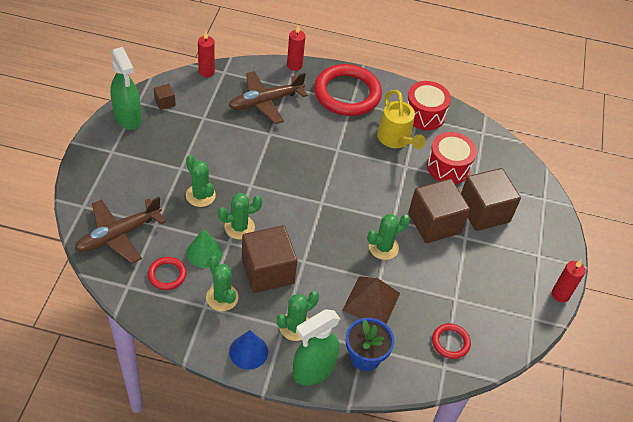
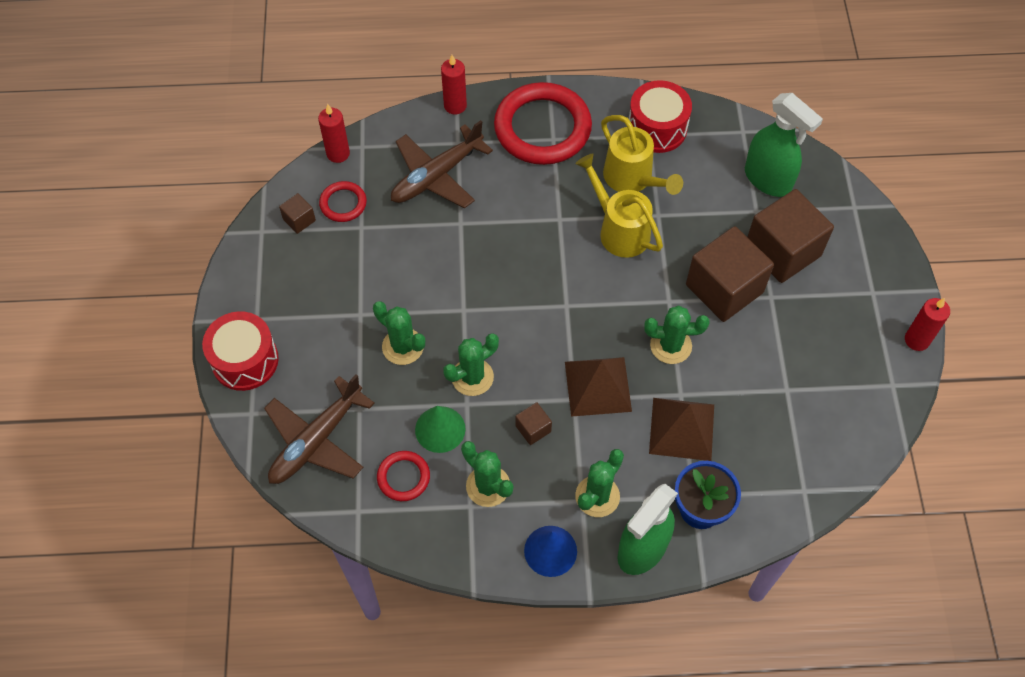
camera: 10 degrees left, 10 degrees up
(128, 118) = (258, 260): green spray bottle -> green spray bottle (768, 180)
(267, 271) = (533, 429): brown cube -> brown cube, size x0.44
(323, 258) = (598, 386): none -> brown pyramid
(375, 167) = (619, 229): none -> yellow watering can
(383, 247) = (670, 345): green cactus -> green cactus turned 45 degrees clockwise
(448, 167) = (715, 198): red drum -> red drum (245, 360)
(450, 342) = (801, 453): red ring -> red ring (343, 203)

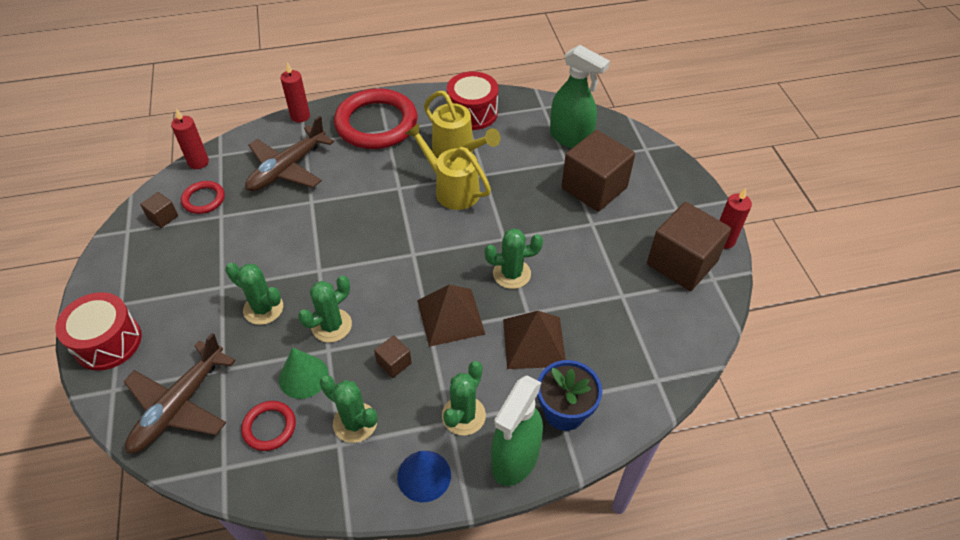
camera: 10 degrees left, 10 degrees down
(724, 288) = (550, 222): brown cube -> brown cube (681, 263)

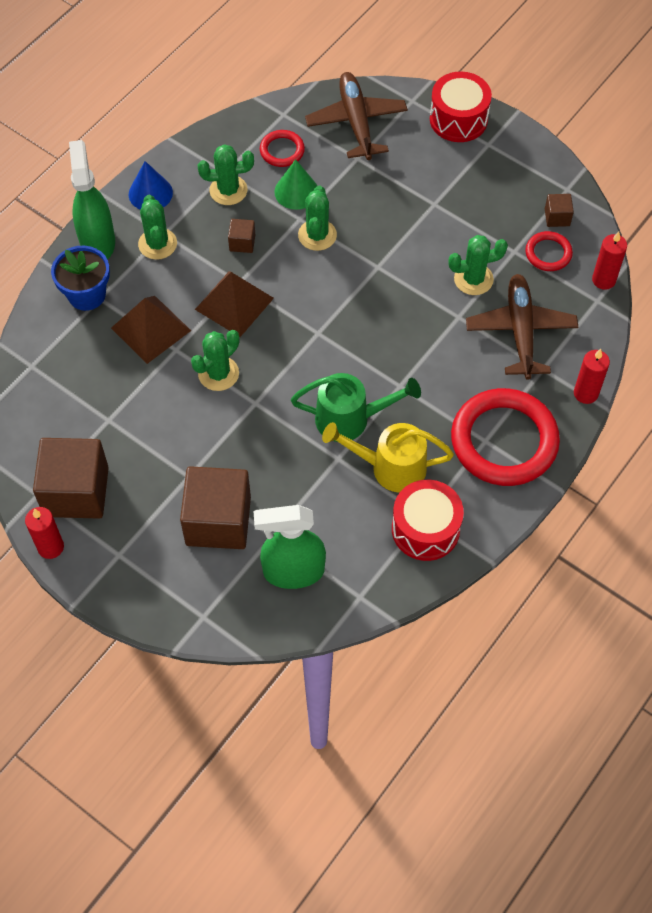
camera: 140 degrees right, 10 degrees up
(263, 308) = (382, 211): green cactus -> green cactus (473, 279)
(451, 189) = (351, 419): yellow watering can -> green watering can

